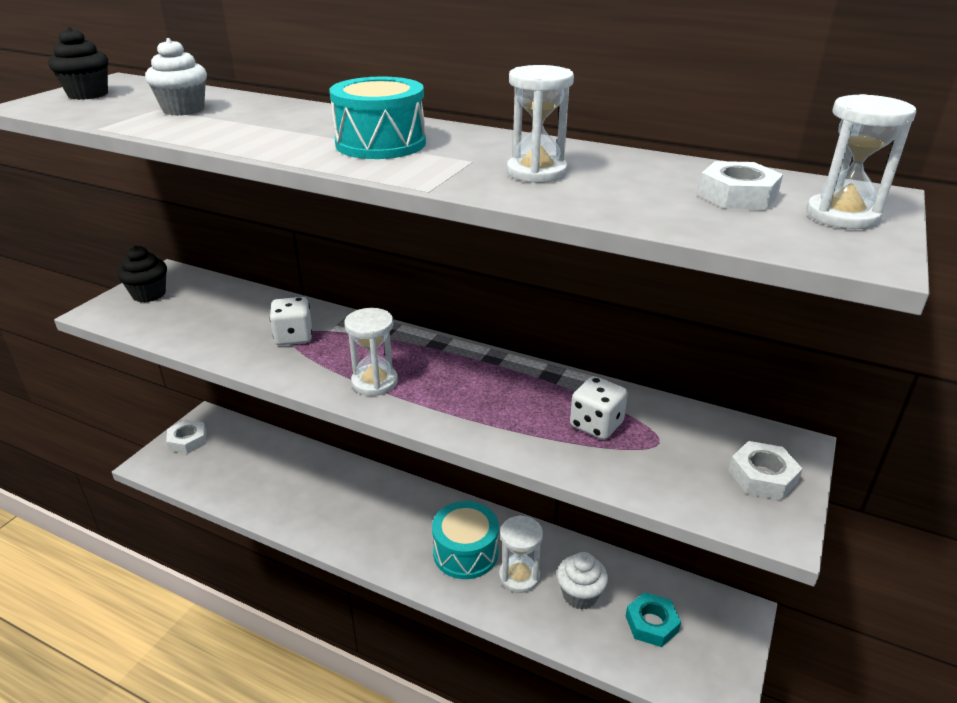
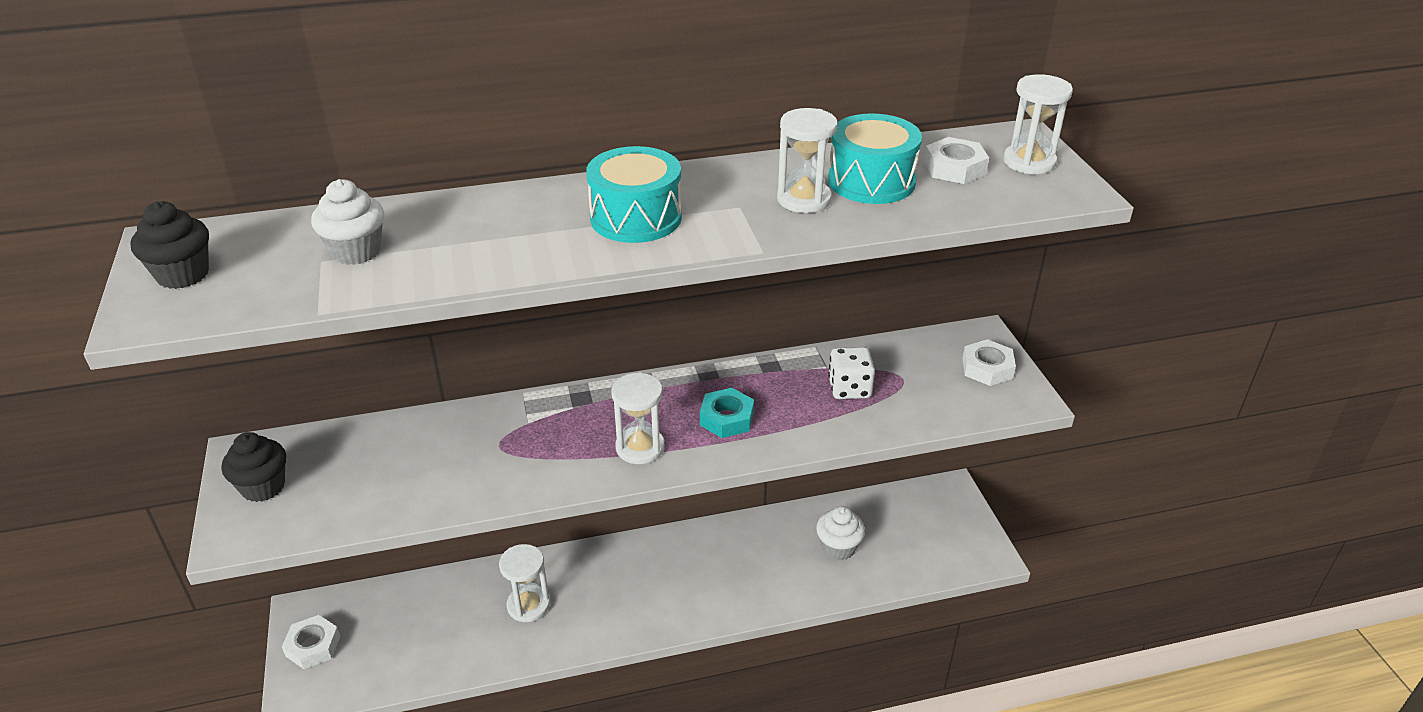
camera: 40 degrees left, 5 degrees up
(294, 337) = (503, 447): white dice -> none
(465, 552) = (720, 572): turquoise drum -> turquoise drum (871, 181)
(519, 576) = (781, 563): white hourglass -> white hourglass (528, 605)
(651, 623) = (905, 535): turquoise nut -> turquoise nut (727, 418)

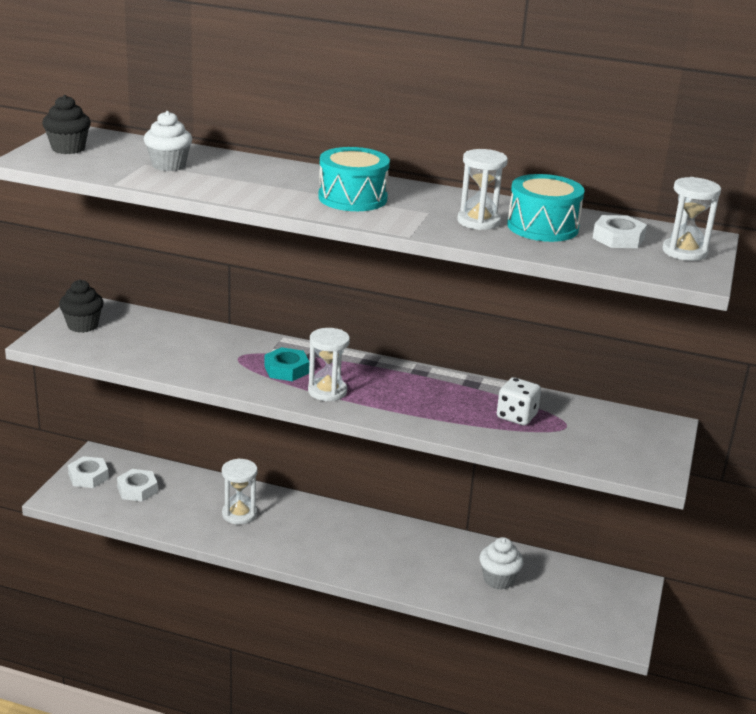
camera: 30 degrees right, 10 degrees down
(727, 418) = (405, 399): turquoise nut -> turquoise nut (286, 370)
(987, 368) = (645, 445): white nut -> white nut (137, 490)

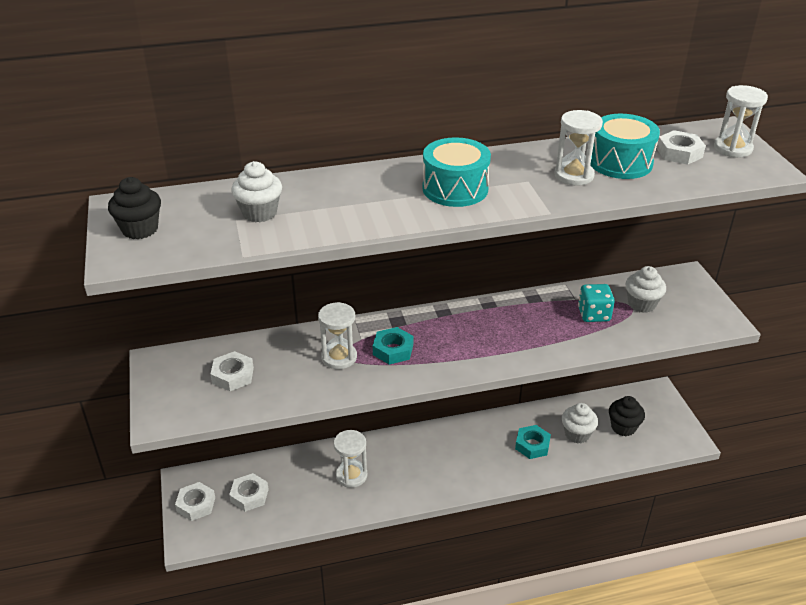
camera: 30 degrees left, 10 degrees up
(83, 325) = (175, 384): black cupcake -> black cupcake (623, 427)
(133, 336) = (233, 375): none -> white nut
(327, 391) = (445, 356): white hourglass -> white hourglass (339, 357)
(440, 568) = (532, 445): none -> turquoise nut
(516, 416) = (593, 314): white dice -> turquoise dice
(580, 427) = (641, 304): none -> white cupcake

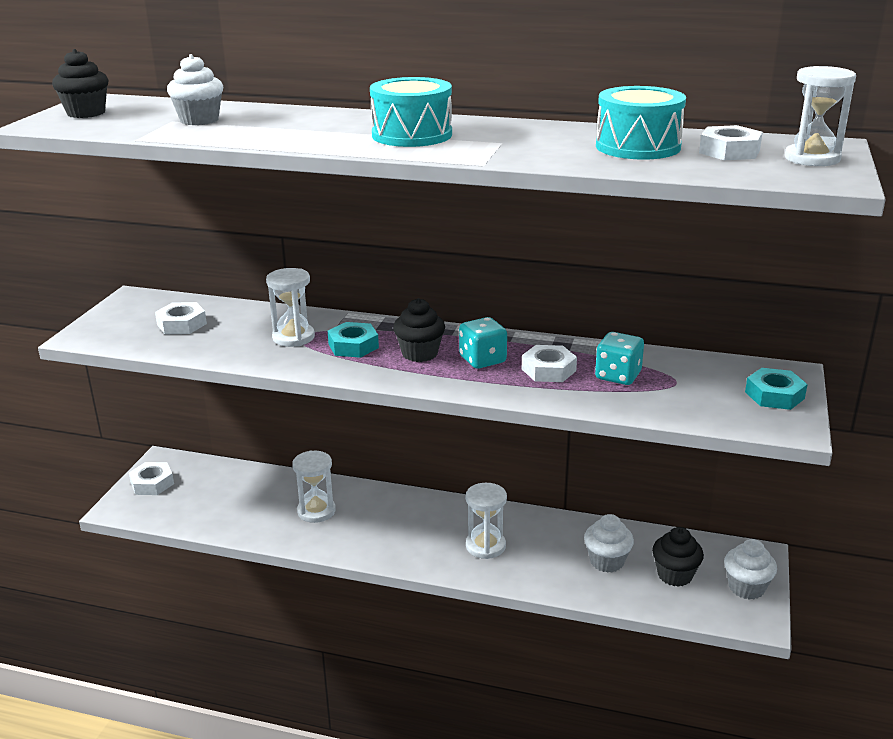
camera: 30 degrees right, 10 degrees down
(249, 495) = (205, 493): white nut -> white nut (548, 370)
(448, 340) = (419, 353): none -> black cupcake
(496, 331) = (482, 360): none -> turquoise dice
(532, 445) = (540, 553): turquoise nut -> turquoise nut (774, 395)
(574, 175) = (562, 146): white hourglass -> white hourglass (485, 546)
(641, 304) = (692, 382): white cupcake -> white cupcake (746, 588)

